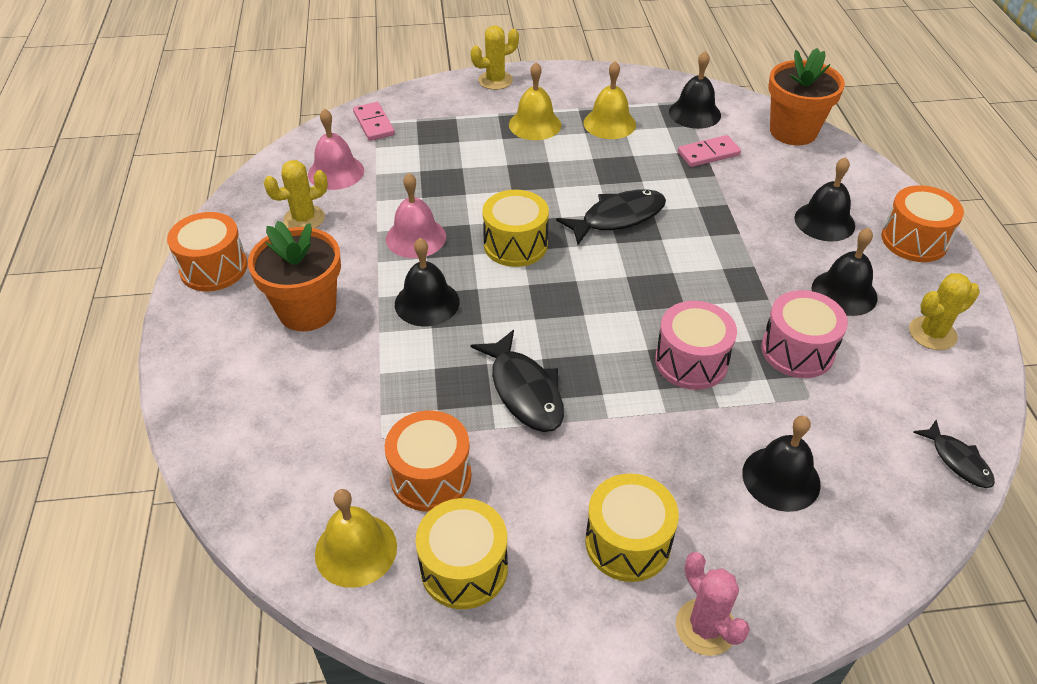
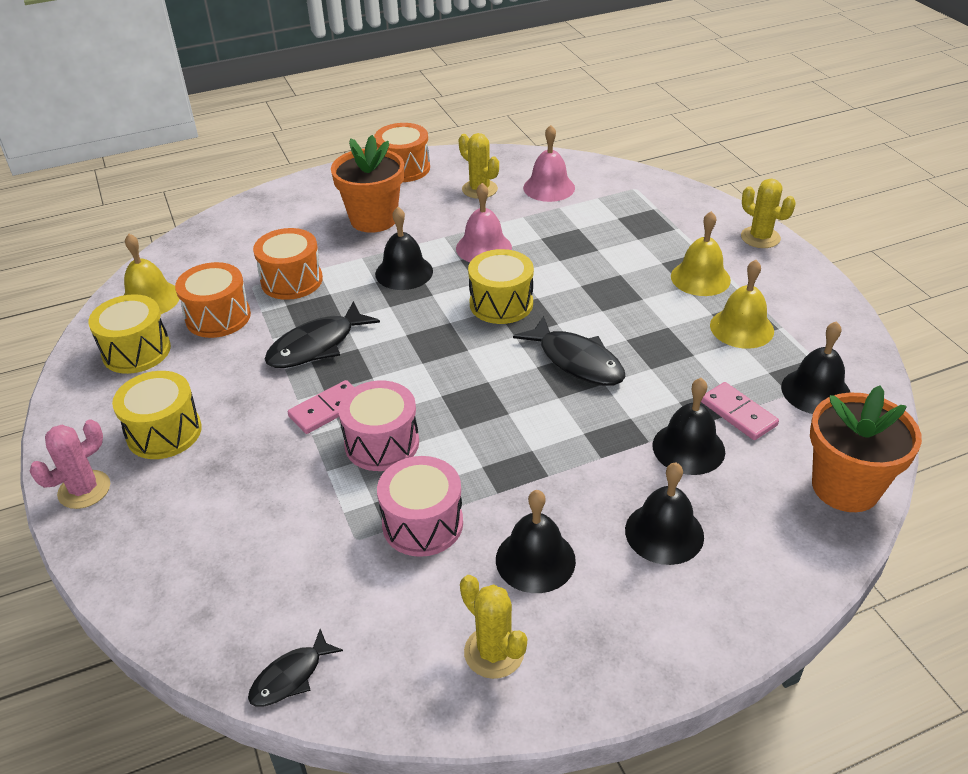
camera: 75 degrees right, 5 degrees down
(373, 124) = (631, 188): pink domino -> pink domino (327, 409)
(781, 478) = (244, 524): black bell -> black bell (688, 448)
(914, 240) = (675, 631): orange drum -> orange drum (292, 280)

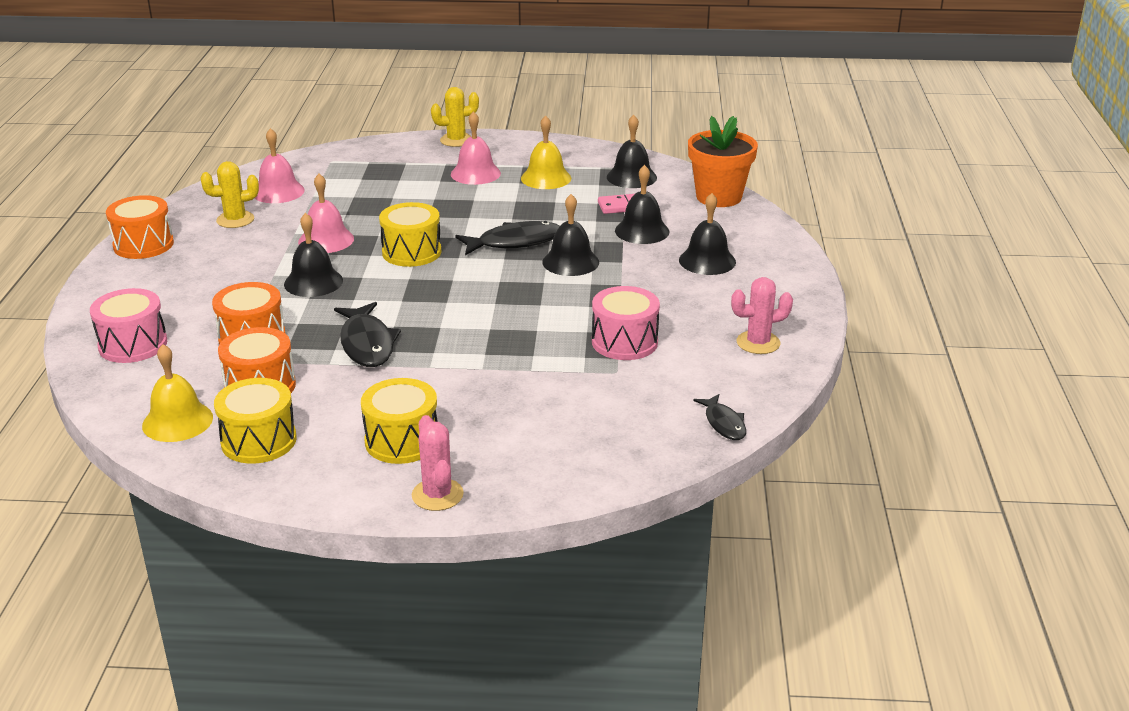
camera: 65 degrees left, 10 degrees down
(327, 409) = (458, 355): pink domino -> none
(373, 219) = (209, 278): orange flower pot -> none
(382, 443) = (524, 340): pink drum -> pink drum (133, 344)
(494, 652) = (758, 343): yellow cactus -> pink cactus
(535, 560) = (693, 309): black bell -> black bell (570, 262)
(700, 278) = (475, 173): yellow bell -> pink bell

